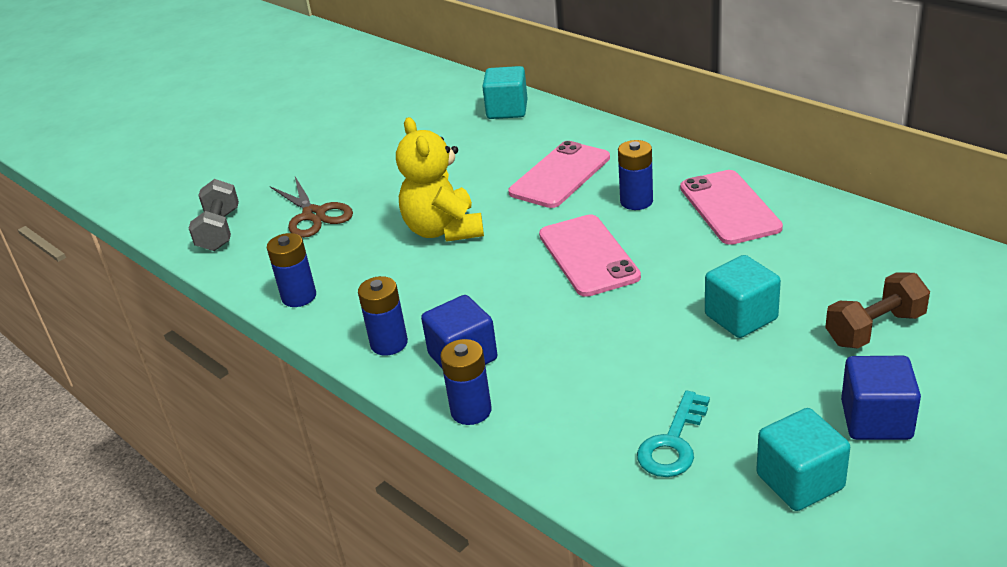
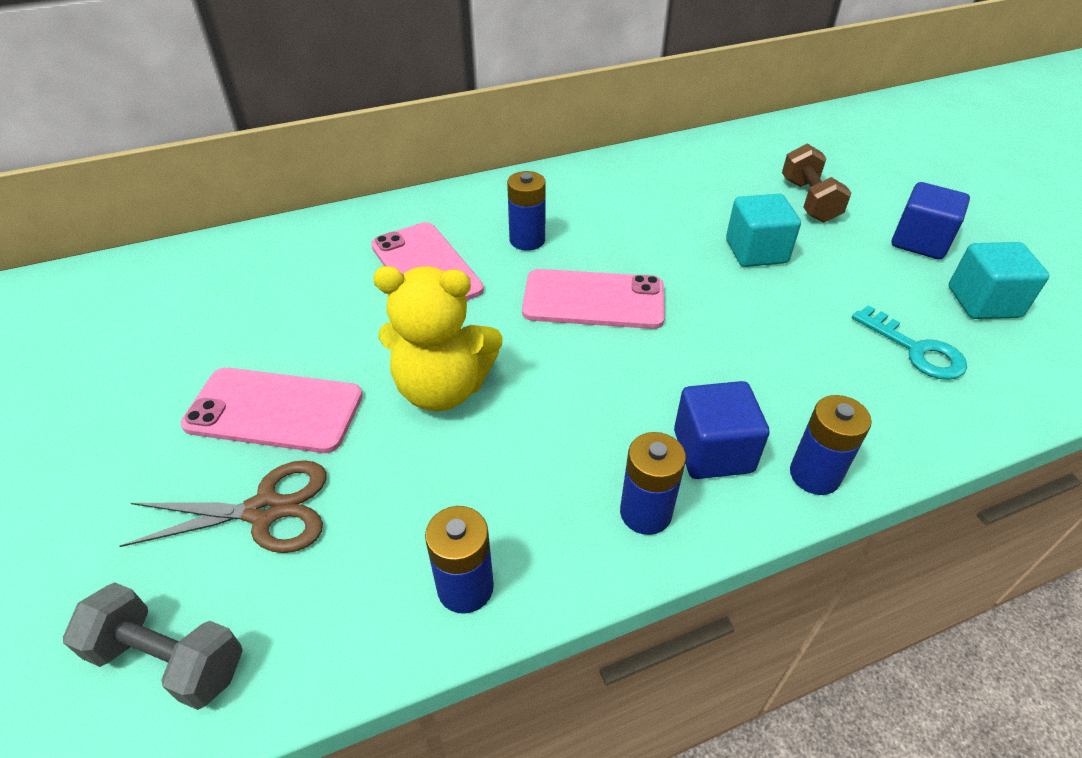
camera: 70 degrees left, 10 degrees up
(507, 110) = (241, 258): turquoise cube -> none
(729, 208) = (589, 198): pink phone -> pink phone (274, 410)

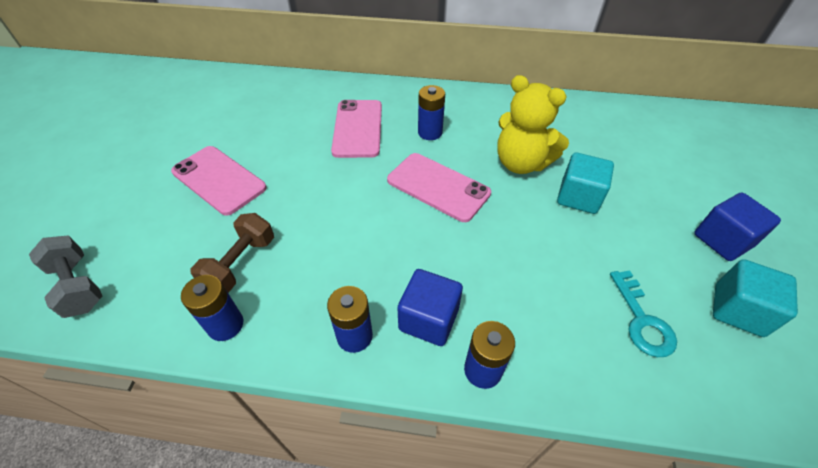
camera: 30 degrees right, 5 degrees up
(265, 511) = (172, 232): brown scissors -> none
(443, 388) = (307, 205): yellow teddy bear -> yellow teddy bear (521, 163)
(809, 201) = (654, 175): brown dumbbell -> brown dumbbell (240, 263)

